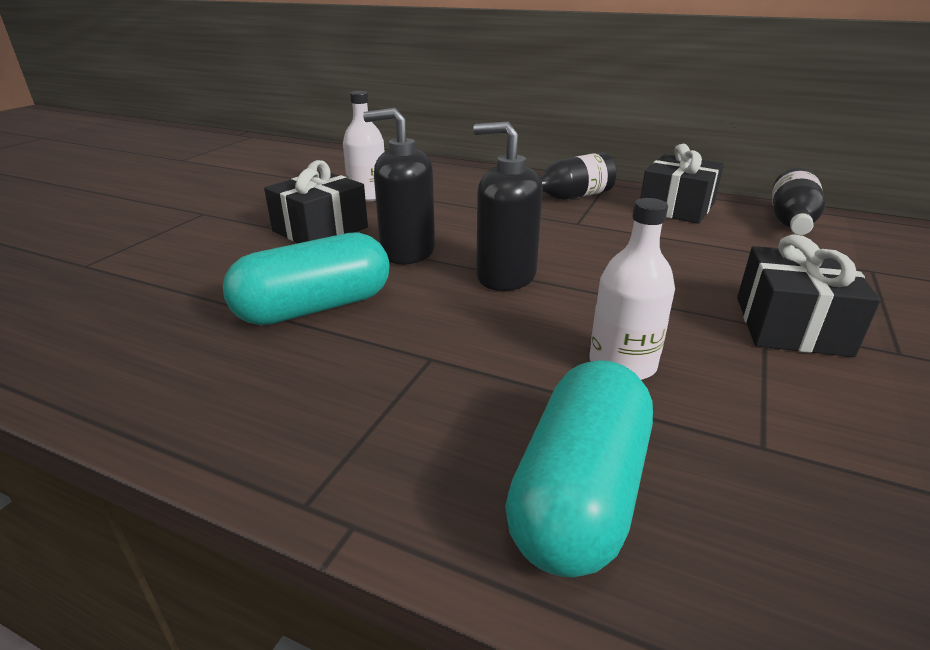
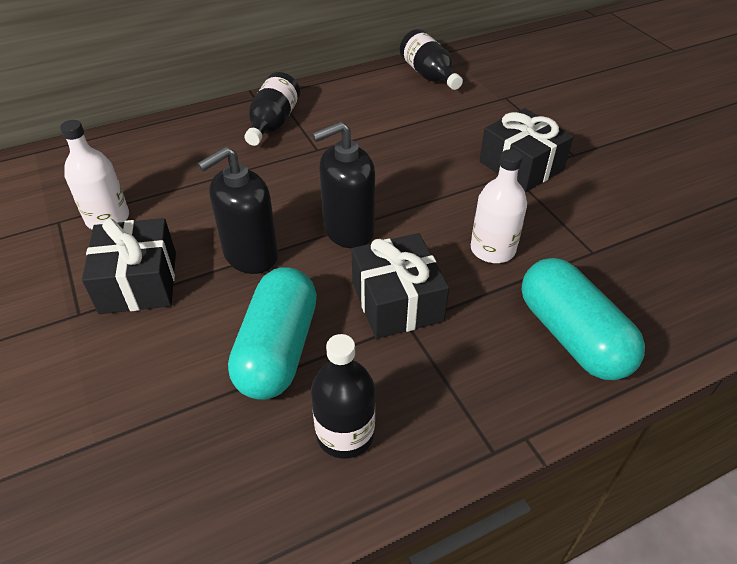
camera: 50 degrees left, 15 degrees up
(244, 385) = (345, 434): none -> black bottle
(676, 207) = (353, 95): black gift -> black gift (397, 301)

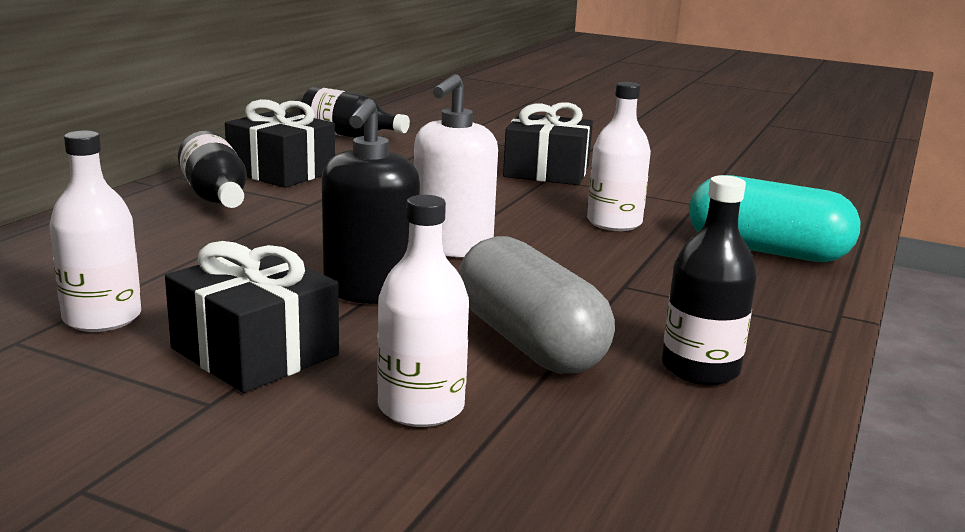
camera: 40 degrees left, 25 degrees down
(158, 373) = (421, 407): none -> white bottle
(278, 349) = (529, 342): turquoise capsule -> grey capsule
(348, 230) = (452, 246): black soap dispenser -> white soap dispenser
(397, 301) = (588, 275): black gift -> black gift (281, 172)

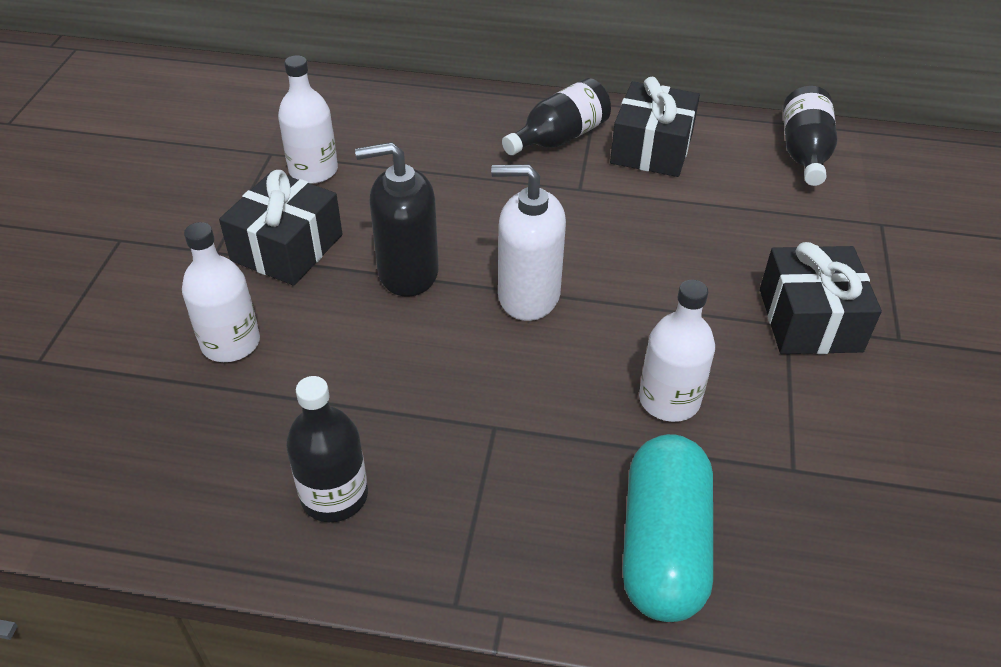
camera: 75 degrees right, 25 degrees up
(529, 342) = (348, 380): grey capsule -> none

